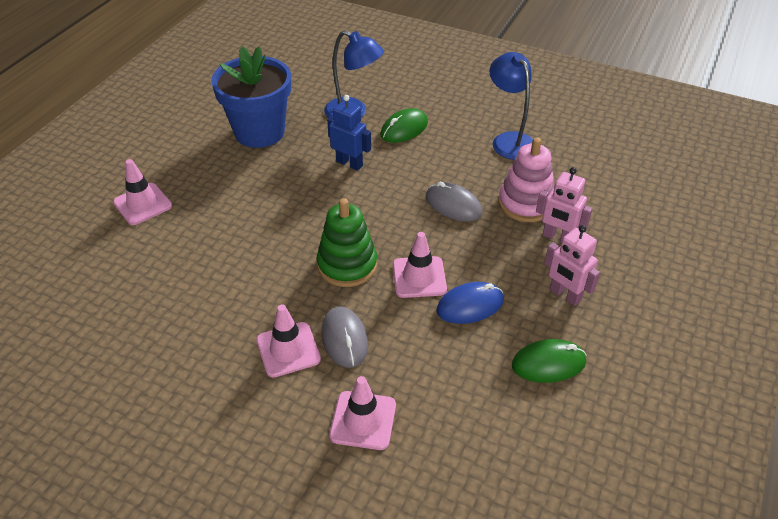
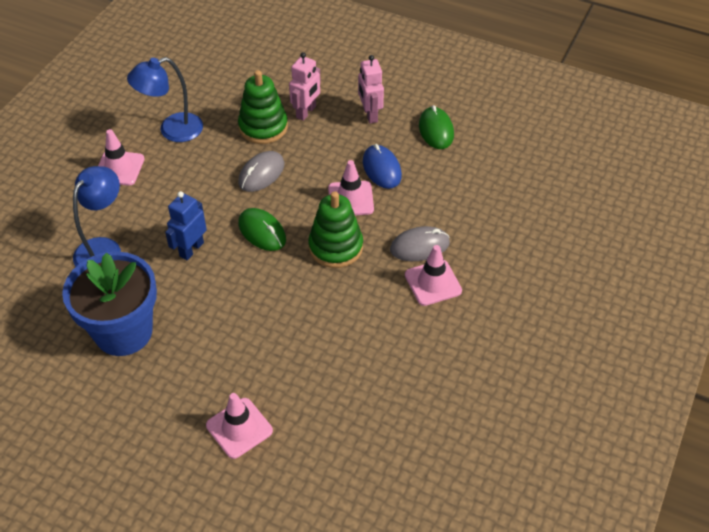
camera: 90 degrees left, 5 degrees up
(363, 420) = (495, 233): pink traffic cone -> pink traffic cone (119, 168)
(404, 129) = (140, 206): green mouse -> green mouse (262, 232)
(525, 203) = (263, 127): pink stacking toy -> green stacking toy
(565, 295) = (370, 115): pink robot -> pink robot turned 120 degrees clockwise

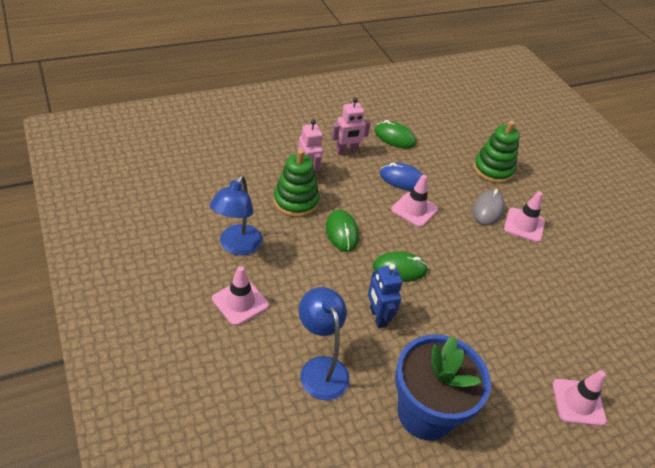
camera: 55 degrees left, 5 degrees down
(261, 174) = (342, 232): grey mouse -> green mouse
(335, 247) = (451, 244): green stacking toy -> green stacking toy (493, 170)
(370, 115) = (346, 151): pink robot -> pink robot turned 45 degrees counterclockwise

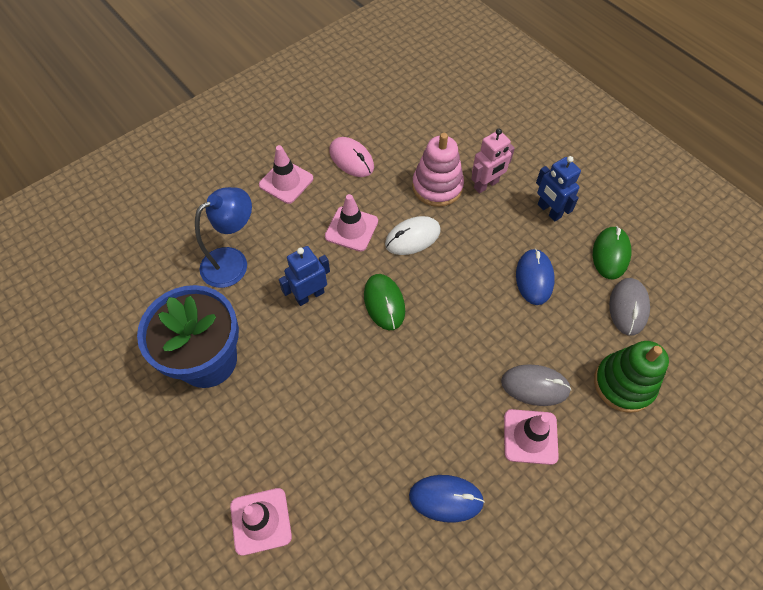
camera: 80 degrees right, 15 degrees up
(237, 246) = (351, 159): blue lamp -> pink mouse
(296, 201) = (437, 186): green stacking toy -> pink stacking toy
(342, 232) = (412, 237): green mouse -> white mouse
(346, 151) = (549, 211): pink robot -> blue robot
(414, 209) = (487, 300): pink traffic cone -> pink traffic cone (351, 229)
(438, 146) = (628, 307): none -> grey mouse
(564, 282) = (446, 499): none -> blue mouse

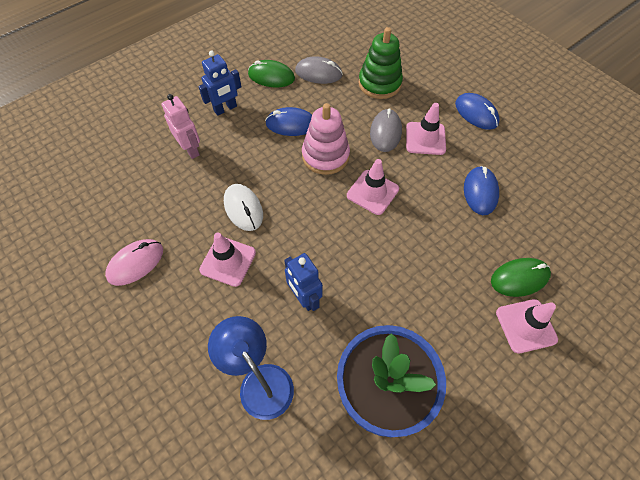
camera: 90 degrees left, 0 degrees up
(286, 182) = (155, 331): pink traffic cone -> pink traffic cone (372, 192)
(384, 303) = (313, 232): green mouse -> green mouse (519, 278)
(437, 186) = (186, 187): pink stacking toy -> pink stacking toy (325, 156)
(587, 516) = (476, 113): none -> blue mouse

